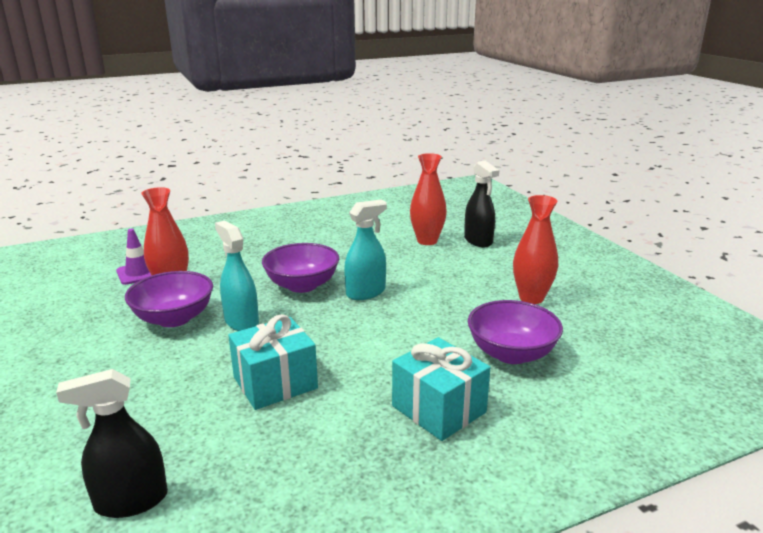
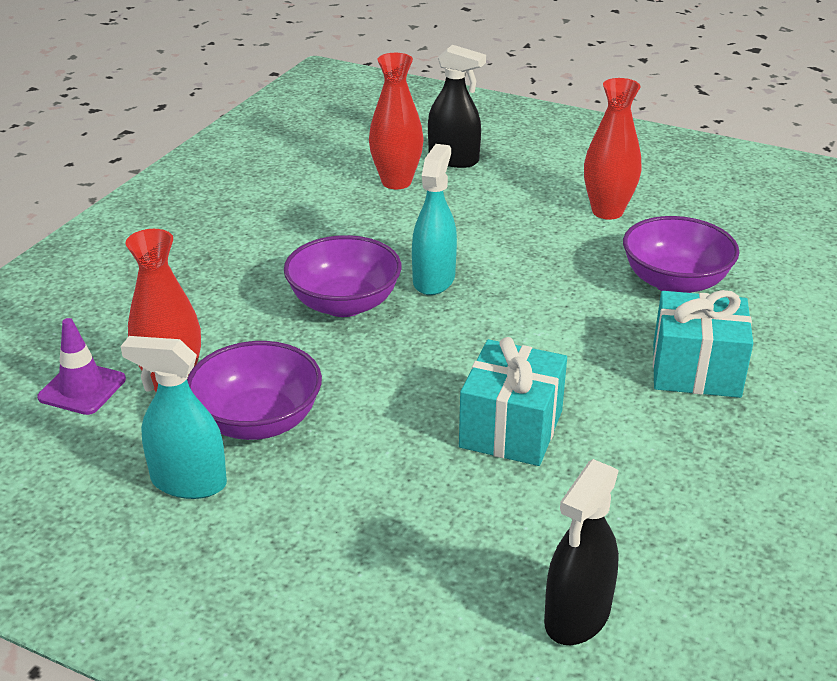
camera: 40 degrees left, 10 degrees up
(241, 321) = (351, 383): turquoise spray bottle -> turquoise spray bottle (188, 482)

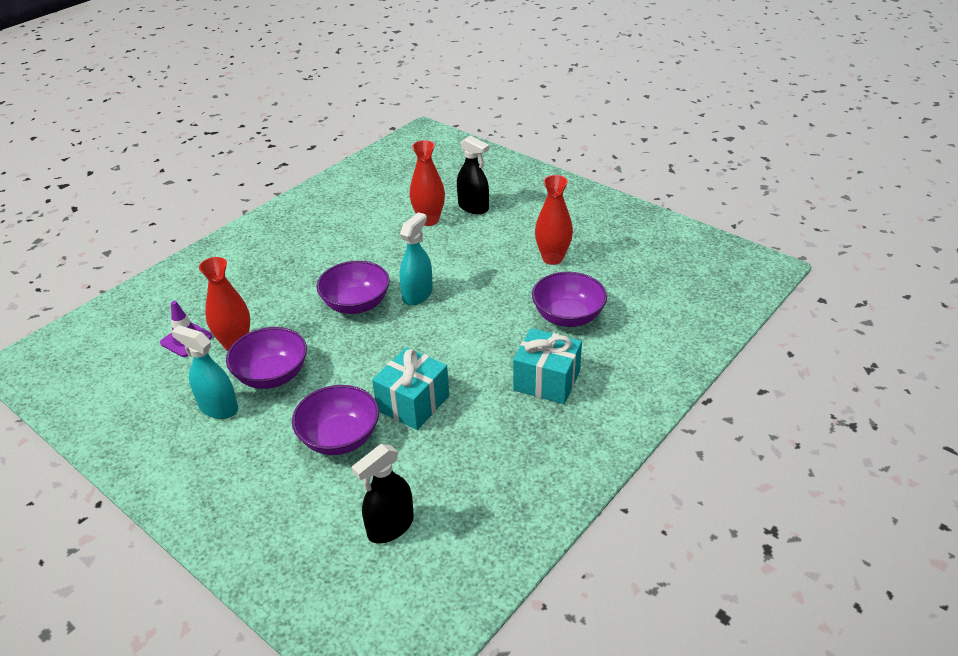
camera: 15 degrees right, 5 degrees up
(420, 496) = (340, 438): none -> purple bowl

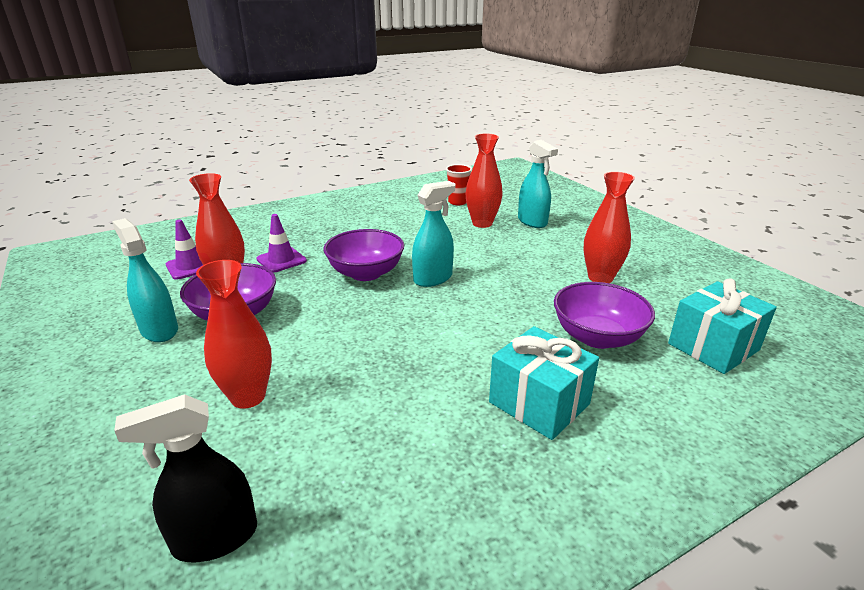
camera: 20 degrees right, 10 degrees down
(268, 310) = (281, 260): none -> purple traffic cone
(340, 438) = (248, 397): purple bowl -> red vase
(392, 197) = (458, 202): none -> red cup
(413, 403) = (357, 382): turquoise gift -> turquoise gift (713, 347)
(473, 207) = (532, 222): black spray bottle -> turquoise spray bottle

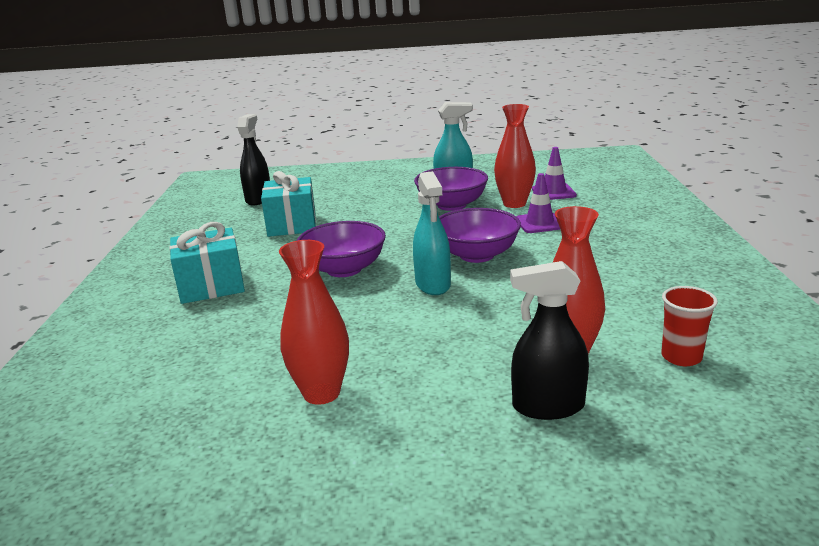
camera: 120 degrees right, 5 degrees down
(248, 397) = (347, 206): red vase -> none
(532, 222) = (547, 406): turquoise spray bottle -> black spray bottle
(597, 337) = (233, 339): purple bowl -> purple bowl (344, 269)
(713, 347) = (125, 402): turquoise gift -> turquoise gift (292, 225)

